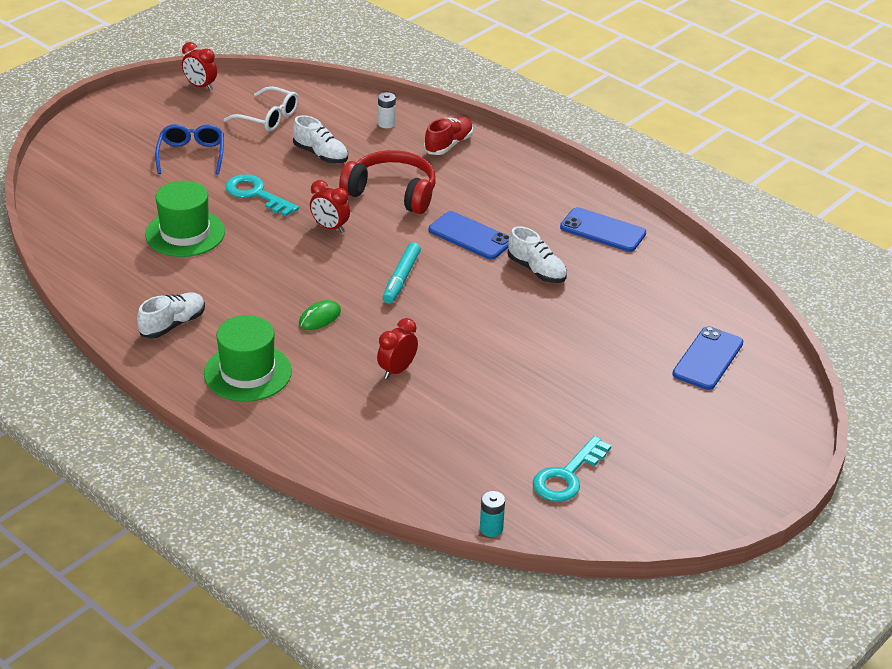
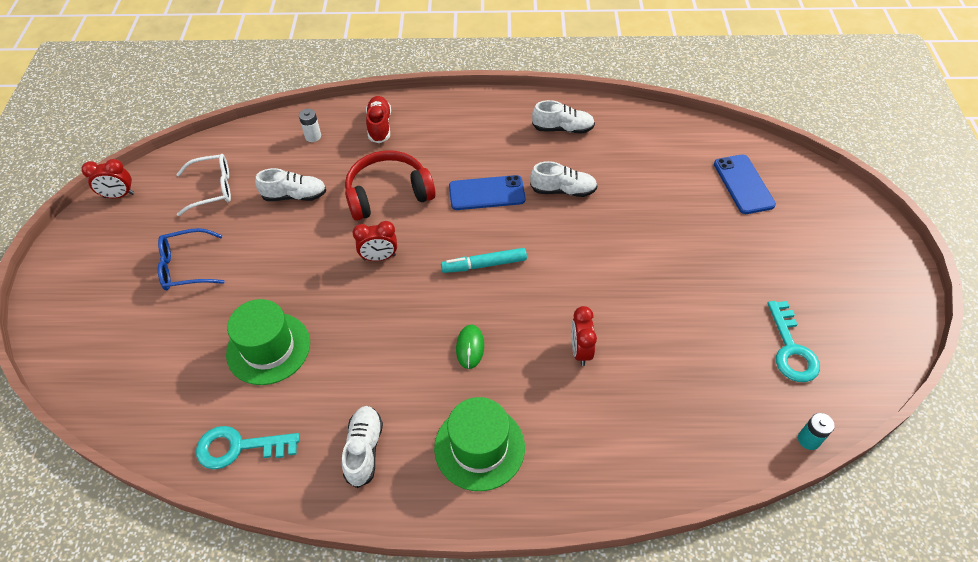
camera: 40 degrees left, 15 degrees up
(191, 155) = (186, 267): blue glasses -> blue glasses turned 60 degrees counterclockwise
(256, 194) = (285, 267): turquoise key -> turquoise key (239, 447)
(401, 278) = (484, 265): turquoise marker -> turquoise marker turned 105 degrees clockwise
(602, 230) = (563, 129): blue phone -> white shoe

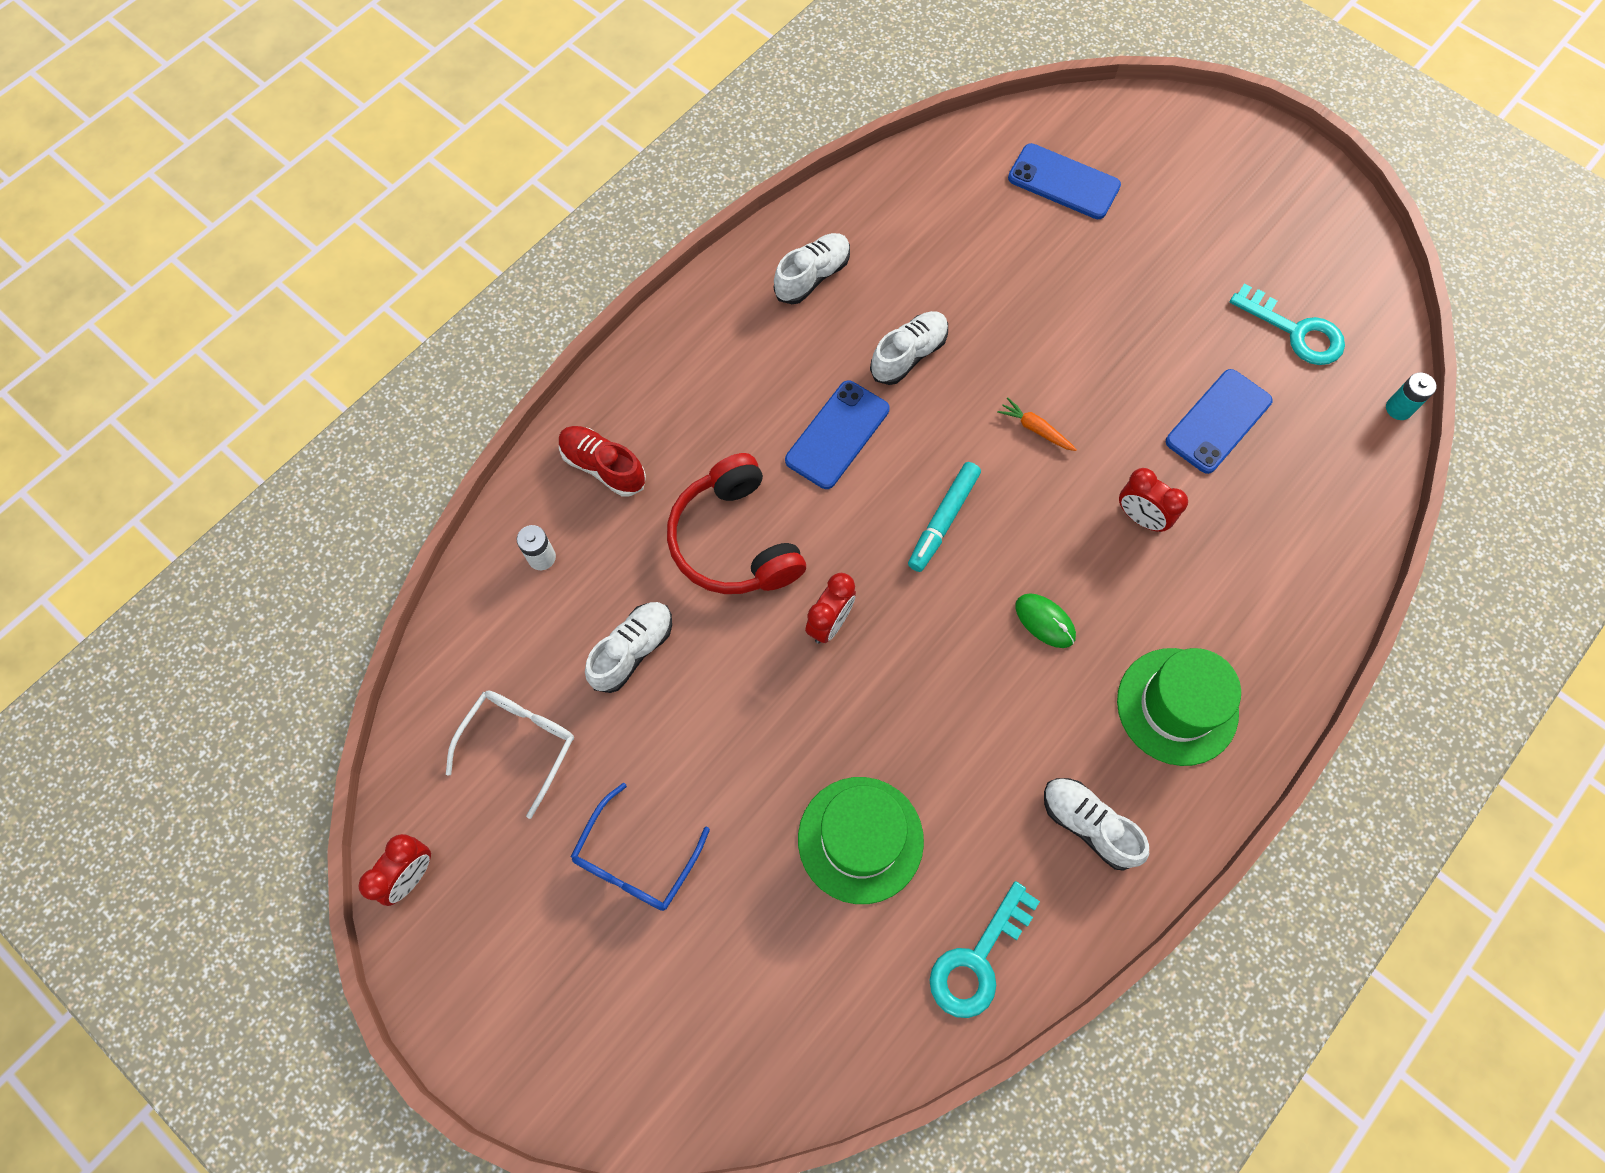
camera: 50 degrees left, 15 degrees up
(388, 194) = (734, 541): red headphones -> red headphones turned 45 degrees counterclockwise
(581, 268) = (1035, 429): none -> orange carrot
(684, 349) = (1218, 421): none -> blue phone

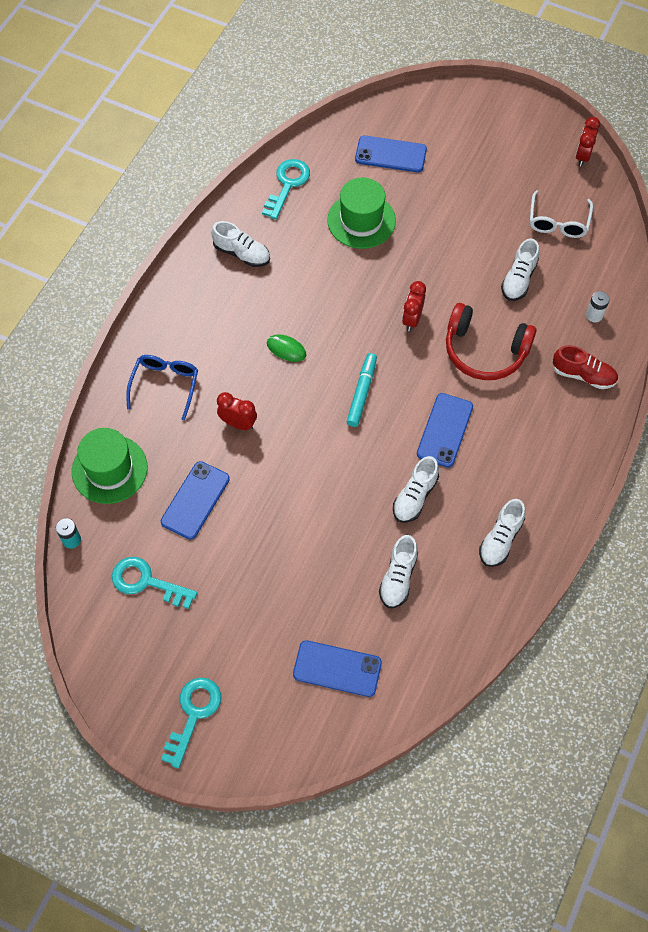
camera: 165 degrees right, 5 degrees down
(636, 860) = (473, 186): blue glasses -> blue glasses (165, 385)
(734, 541) = (485, 351): red headphones -> red headphones turned 150 degrees clockwise
(763, 980) = (390, 154): none -> blue phone
(960, 262) = (398, 578): none -> white shoe
(1035, 429) = (317, 465): orange carrot -> none
(1177, 706) = (201, 321): green hat -> green hat (109, 469)
(1247, 174) = (193, 714): none -> turquoise key

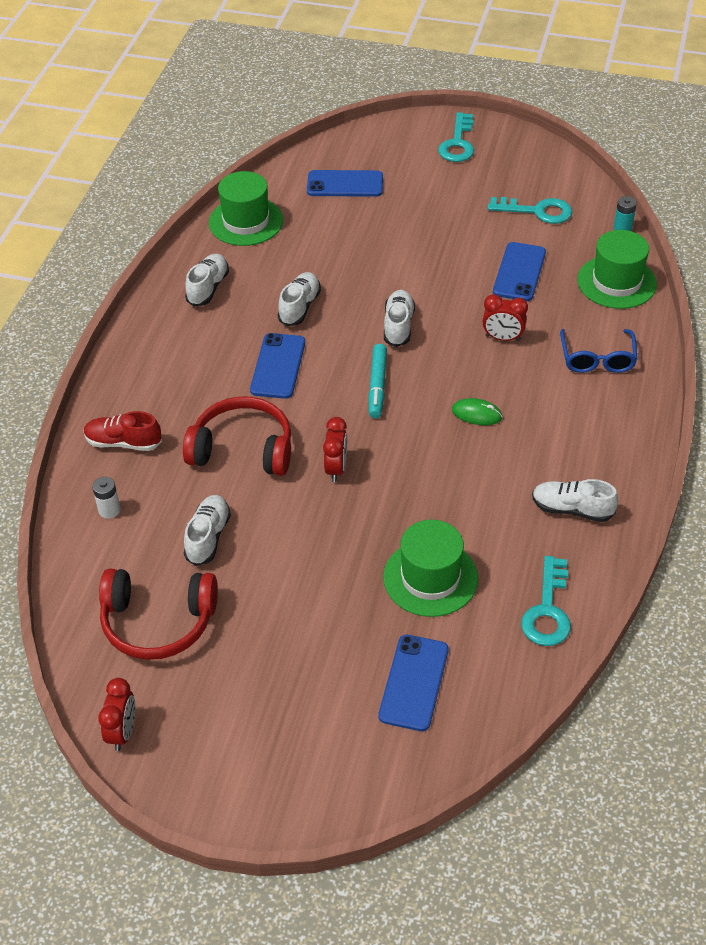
camera: 170 degrees right, 15 degrees down
(390, 154) = (413, 682): blue phone -> blue phone turned 75 degrees counterclockwise
(398, 578) = (304, 247): white shoe -> white shoe (398, 326)
(453, 629) = (246, 221): none -> green hat
(558, 222) = (158, 622): white glasses -> red headphones

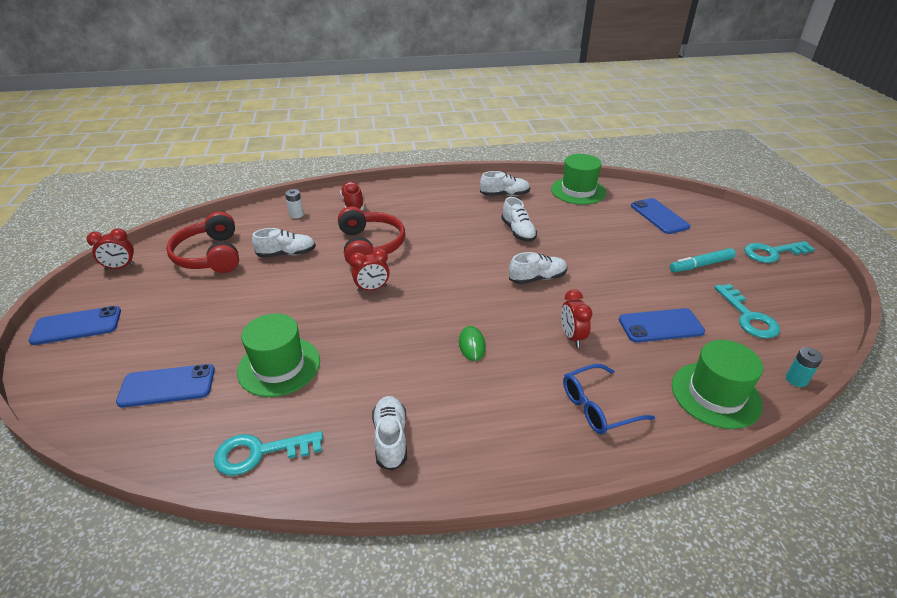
camera: 65 degrees right, 10 degrees down
(278, 366) = (455, 238): blue phone -> blue phone (77, 326)
(299, 307) = (518, 231): white shoe -> white shoe turned 75 degrees clockwise
(377, 385) = (467, 285): turquoise marker -> turquoise marker (701, 265)

